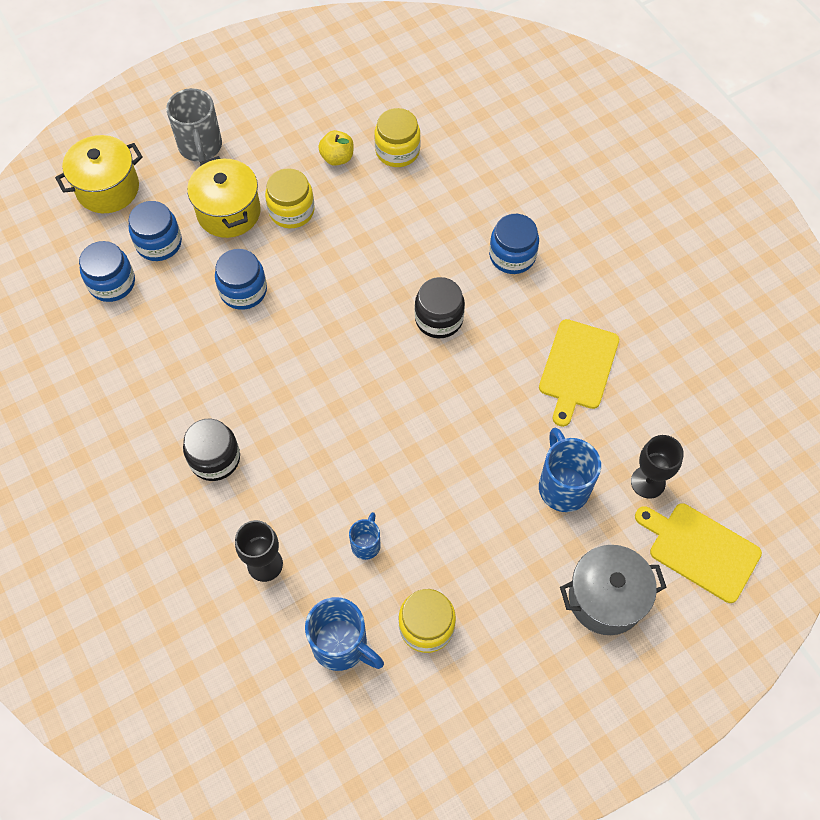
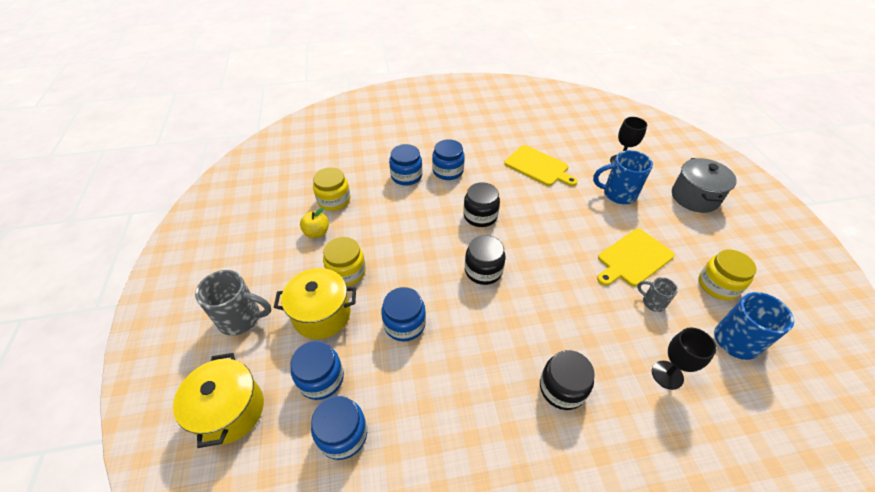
camera: 70 degrees left, 15 degrees down
(346, 346) = (483, 270): none -> black jar
(366, 544) = (652, 302): blue mug -> grey mug
(478, 211) = (406, 176): none -> blue jar
(700, 550) = (664, 155): yellow cutting board -> yellow cutting board (633, 258)

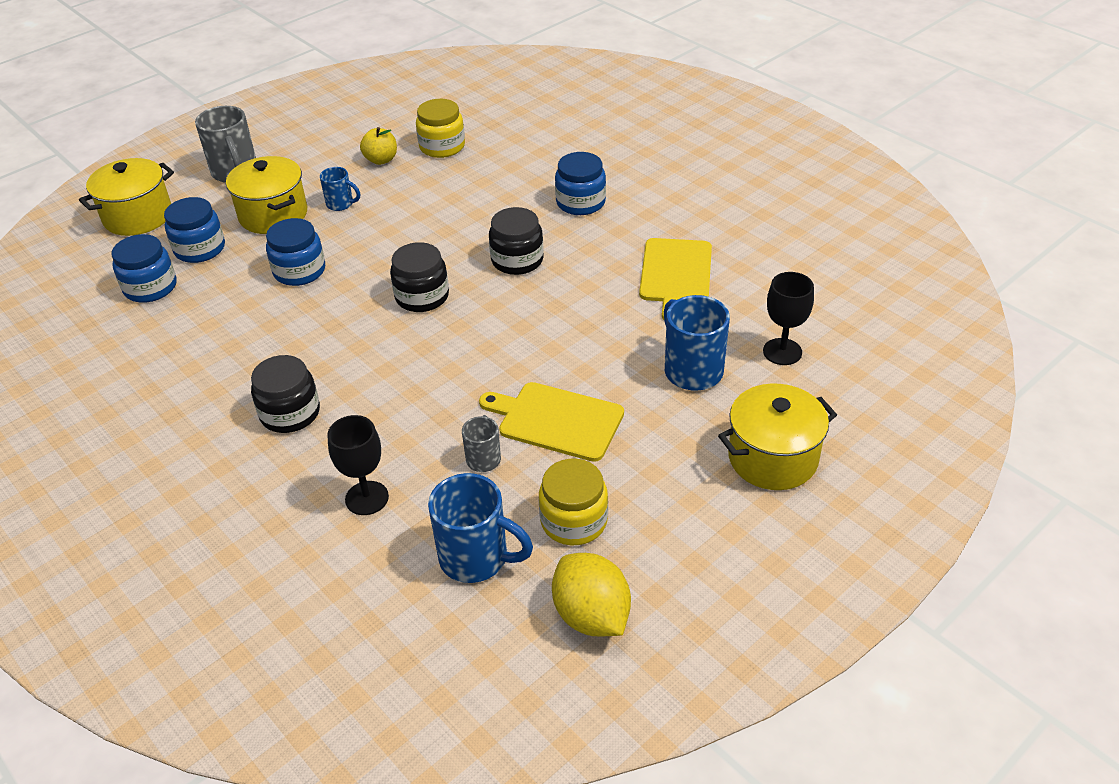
camera: 60 degrees right, 5 degrees down
(347, 272) = (341, 204): yellow jar -> blue mug
(406, 176) = (536, 176): blue jar -> none
(694, 197) = (772, 458): grey pot -> yellow pot
(792, 308) = (591, 615): none -> yellow lemon

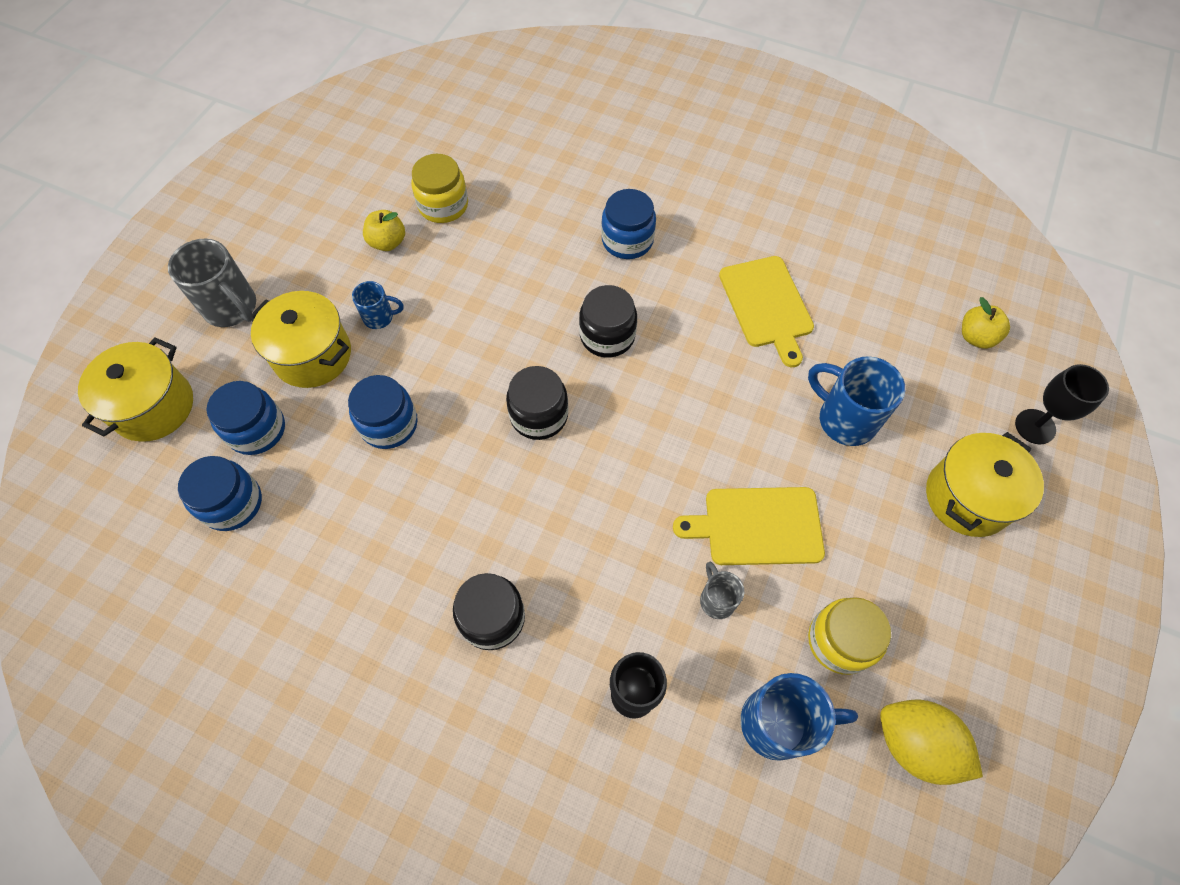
camera: 25 degrees left, 20 degrees up
(782, 352) = (910, 368): black goblet -> black goblet (1035, 426)
(867, 346) = (976, 337): none -> yellow apple

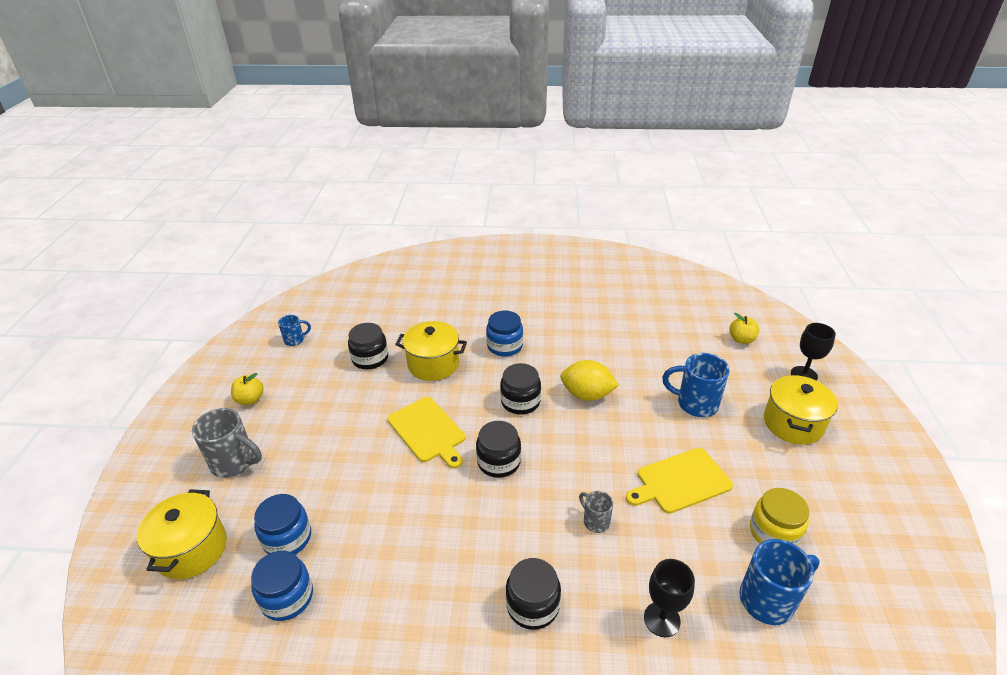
camera: 20 degrees left, 25 degrees down
(312, 355) = (312, 475): yellow pot -> yellow pot (433, 364)
(379, 317) = (354, 436): blue mug -> blue mug (295, 340)
(388, 242) = (339, 390): yellow apple -> yellow apple (250, 399)
(389, 424) = (391, 501): blue jar -> none
(443, 205) = (370, 358): yellow jar -> black jar
(716, 599) = (681, 535): grey mug -> grey mug (595, 521)
(767, 305) = (612, 357): yellow cutting board -> yellow cutting board (428, 431)
(915, 744) = (860, 578): yellow lemon -> yellow lemon (587, 394)

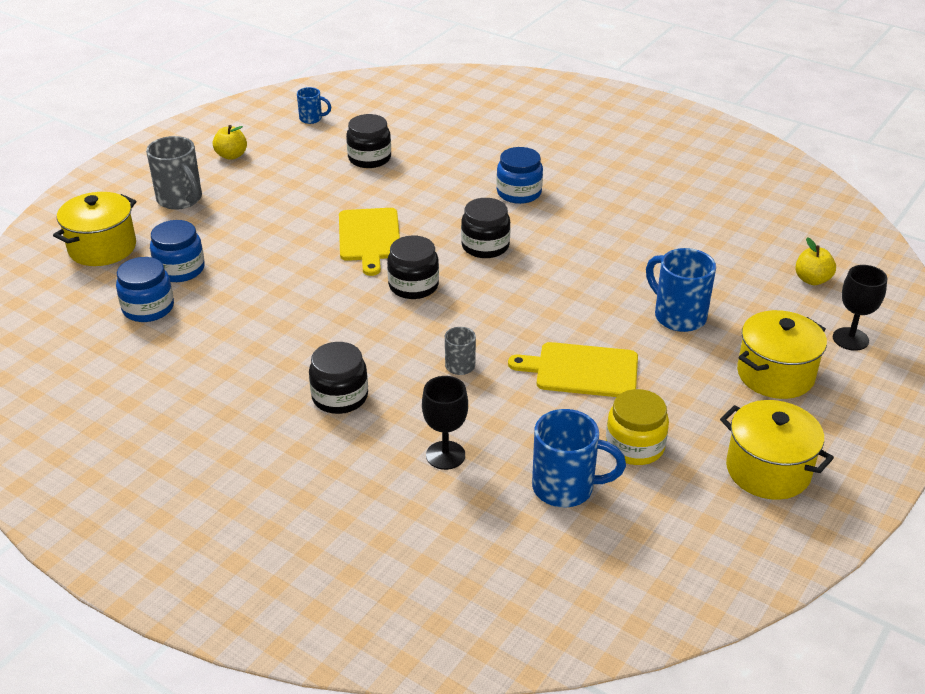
camera: 30 degrees right, 0 degrees up
(433, 364) = (428, 184): yellow pot -> yellow pot (768, 470)
(587, 394) = (563, 265): yellow lemon -> none

